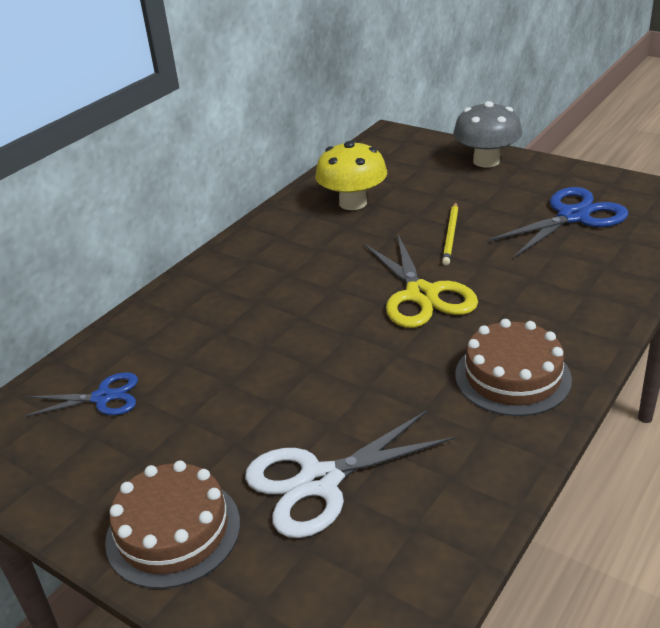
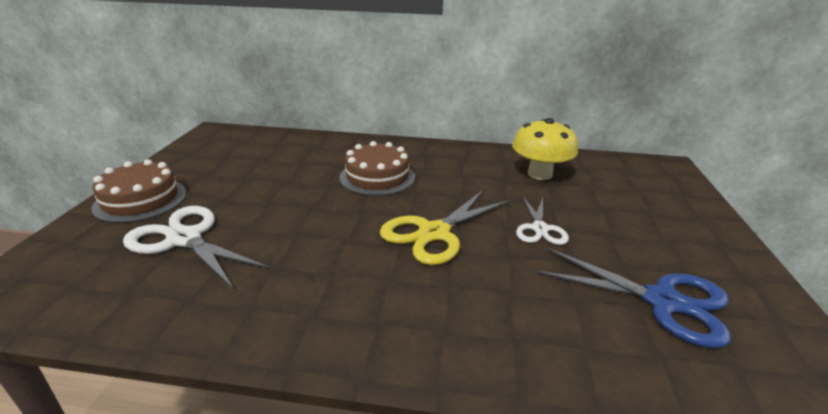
camera: 60 degrees right, 5 degrees down
(103, 397) = (260, 151): blue scissors -> none
(451, 235) = (539, 229): yellow pencil -> white scissors
(486, 161) = (697, 222): grey mushroom -> none
(512, 376) = (337, 310): brown cake -> brown cake (377, 177)

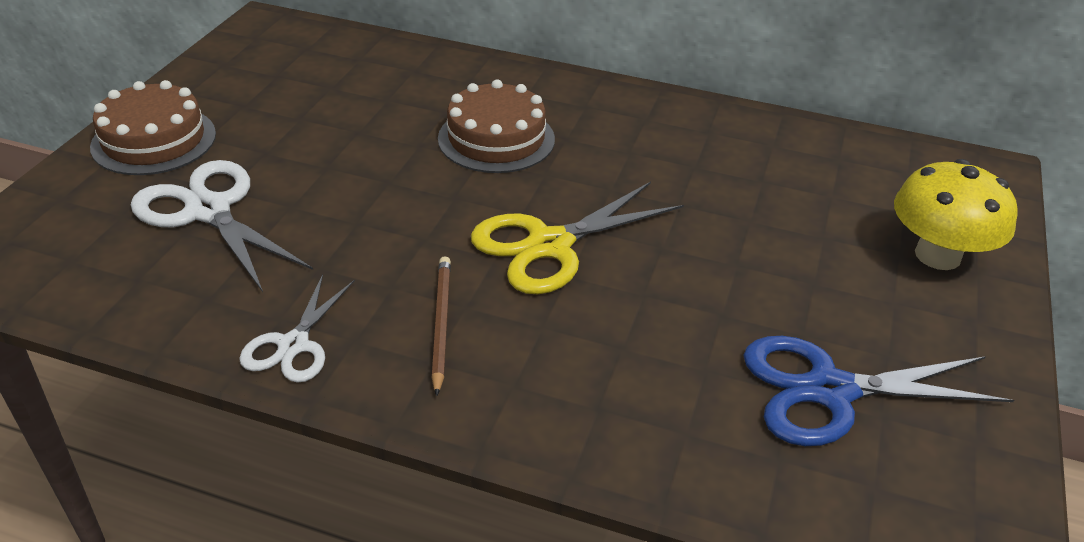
camera: 10 degrees right, 10 degrees up
(375, 294) = (441, 323): none -> brown pencil
(539, 174) = (757, 162): yellow mushroom -> yellow mushroom (937, 255)
(539, 229) = (709, 259): white scissors -> white scissors (293, 345)
(663, 301) = (829, 391): blue scissors -> blue scissors turned 135 degrees clockwise

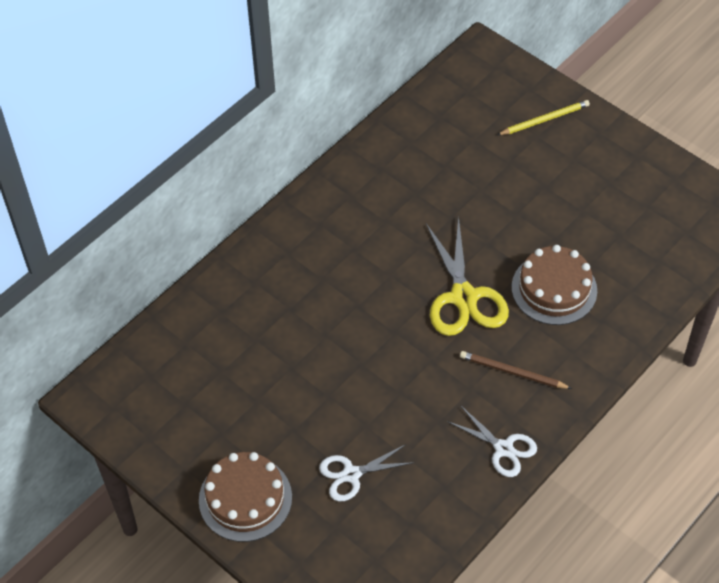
camera: 65 degrees left, 15 degrees up
(208, 210) = (351, 474): white scissors -> white scissors, size x0.61
(496, 139) = (337, 289): brown cake -> brown cake (554, 289)
(829, 391) = (624, 219): blue scissors -> none
(937, 255) = (544, 120): yellow mushroom -> yellow pencil

